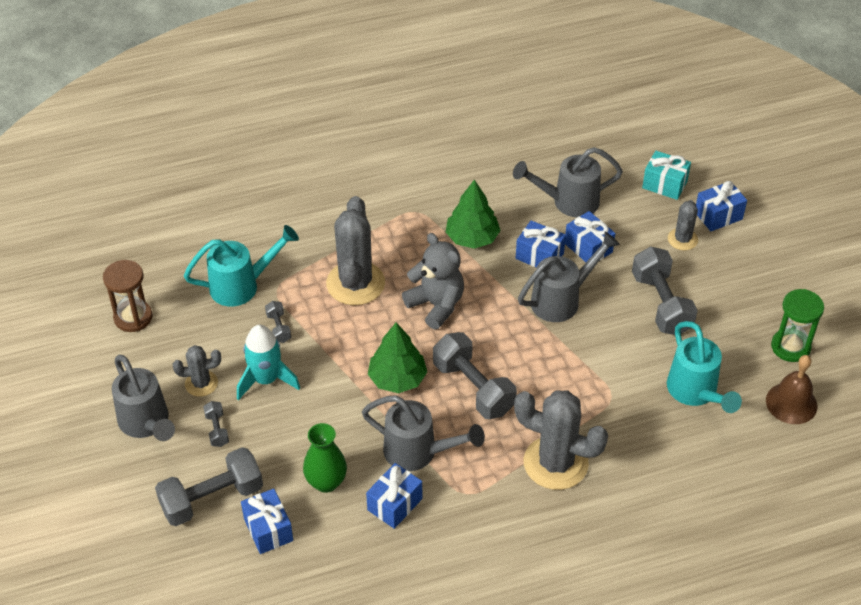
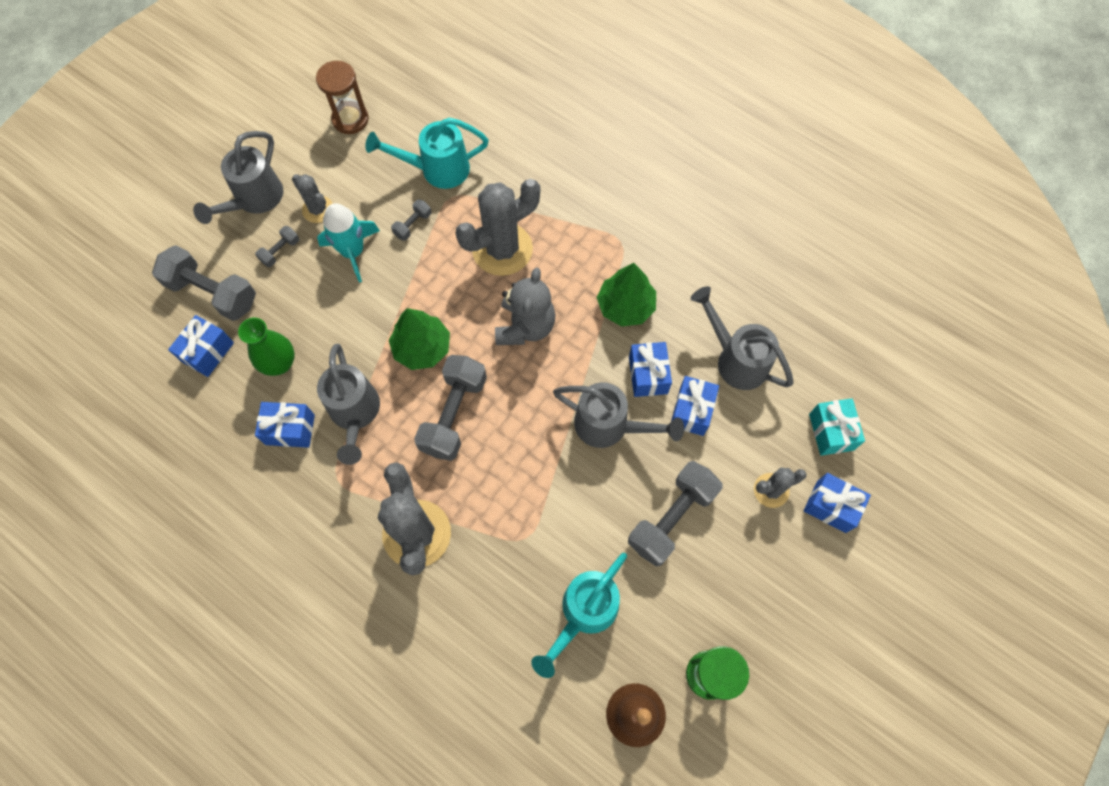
camera: 55 degrees right, 20 degrees up
(242, 286) = (437, 169): turquoise watering can -> turquoise watering can turned 135 degrees clockwise

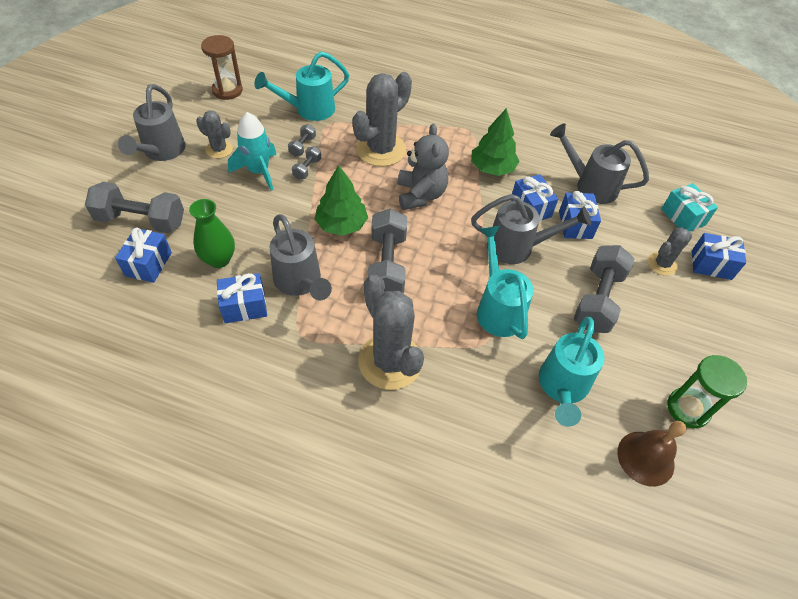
camera: 20 degrees left, 15 degrees down
(280, 251) = (195, 182): grey dumbbell -> grey dumbbell (307, 169)
(554, 500) = (498, 308): none -> turquoise watering can

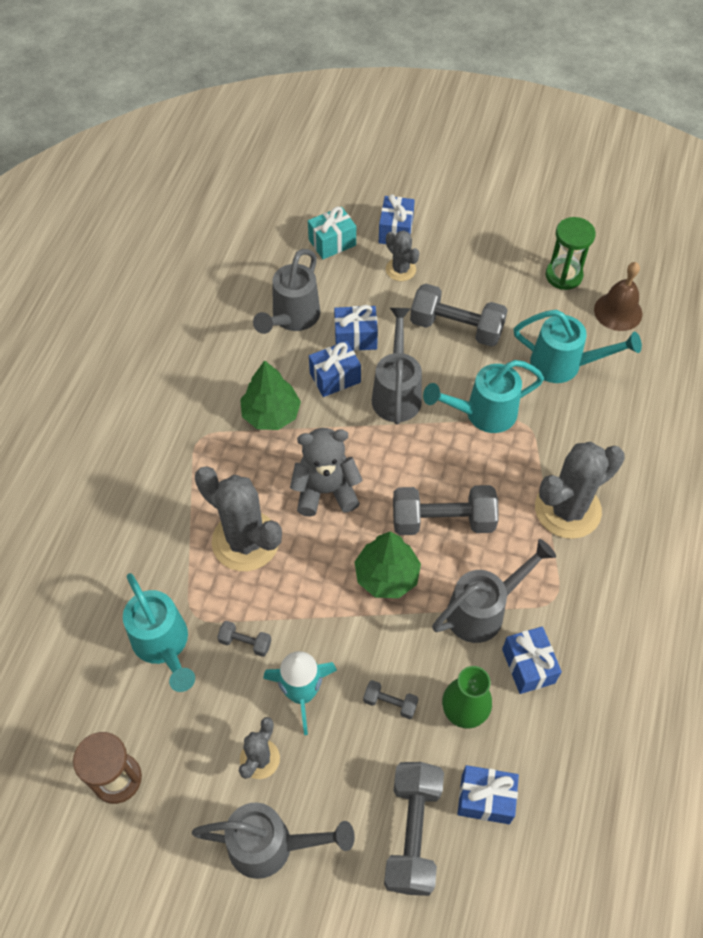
camera: 90 degrees left, 5 degrees up
(307, 169) = (291, 629): grey dumbbell -> grey dumbbell (390, 703)

